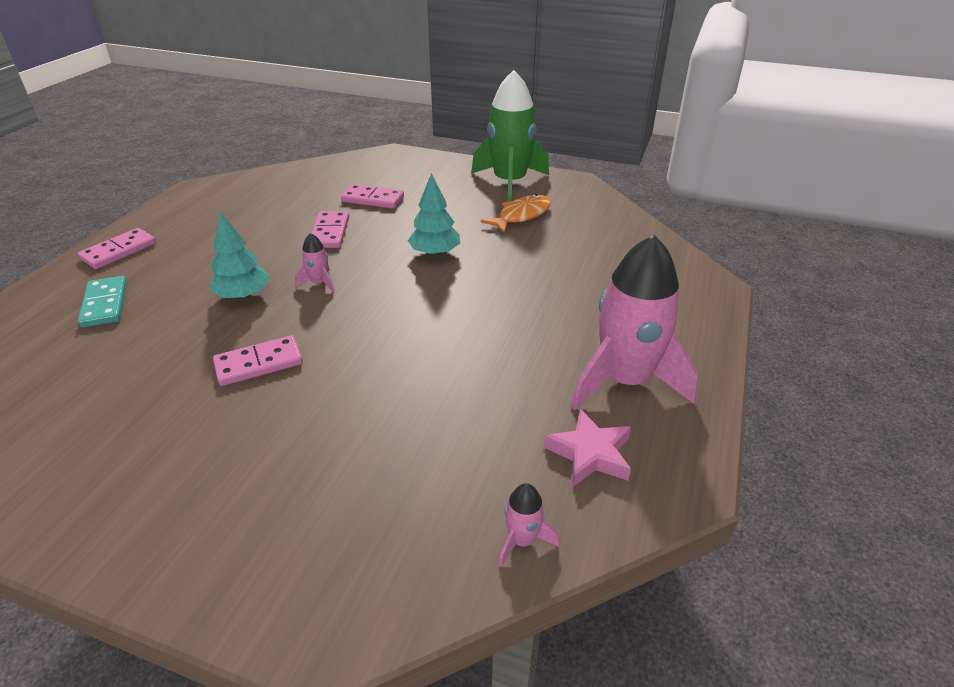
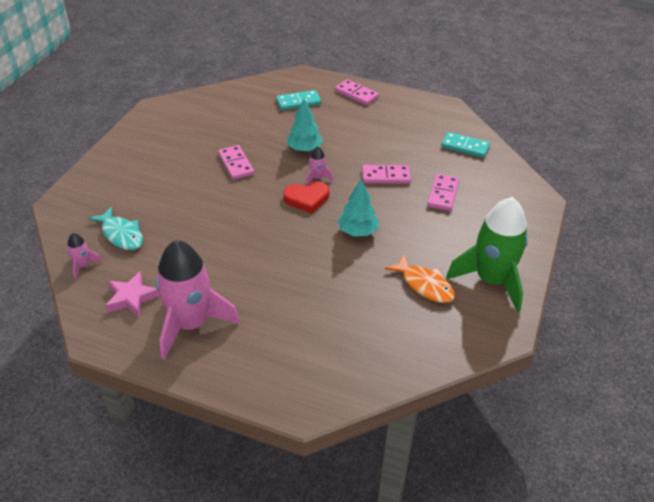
camera: 90 degrees right, 5 degrees up
(287, 182) = (465, 147): none -> turquoise domino
(365, 291) = (307, 199): none -> red heart
(434, 494) = (121, 234): none -> turquoise fish

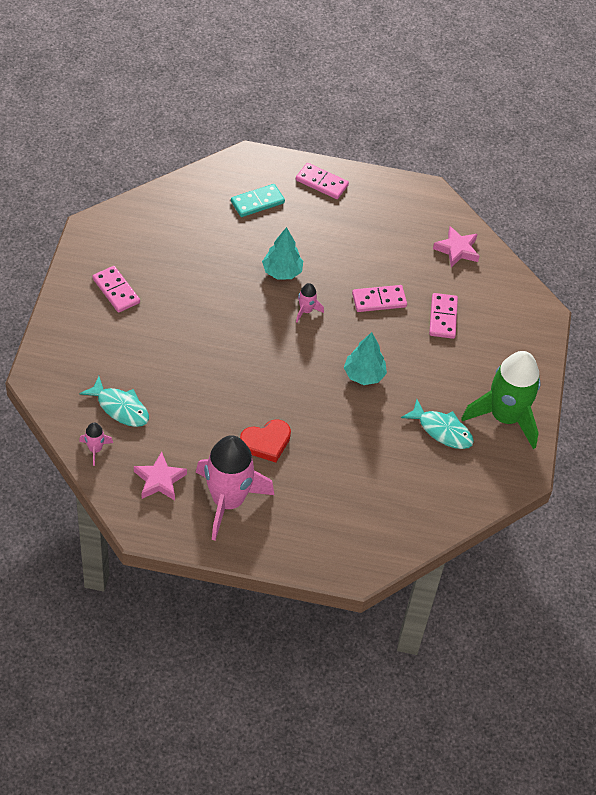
camera: 15 degrees left, 10 degrees up
(236, 164) = (212, 301): pink domino -> pink domino (116, 291)
(307, 199) = (302, 340): red heart -> red heart (266, 442)
(424, 285) = (442, 430): orange fish -> turquoise fish
(465, 147) = (457, 250): turquoise domino -> pink star

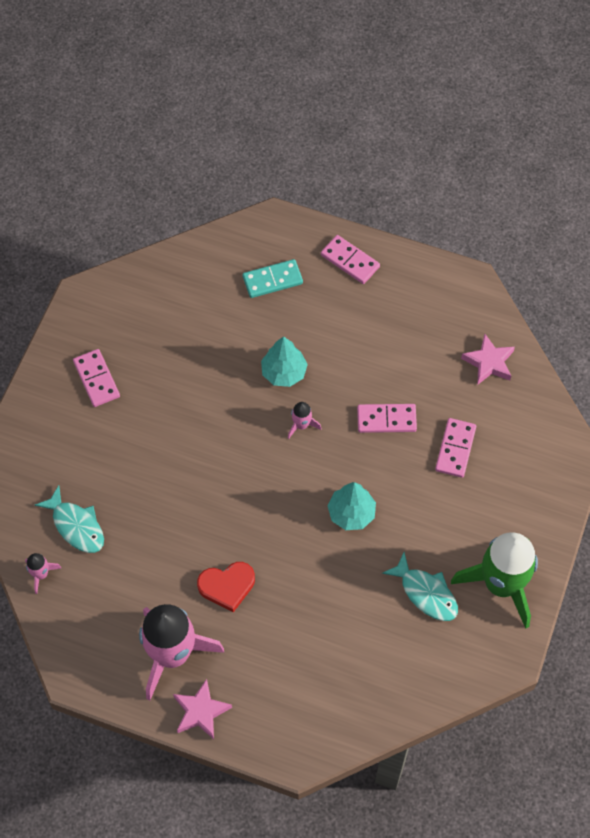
camera: 15 degrees right, 10 degrees up
(159, 480) = (103, 620): pink star -> pink star (200, 711)

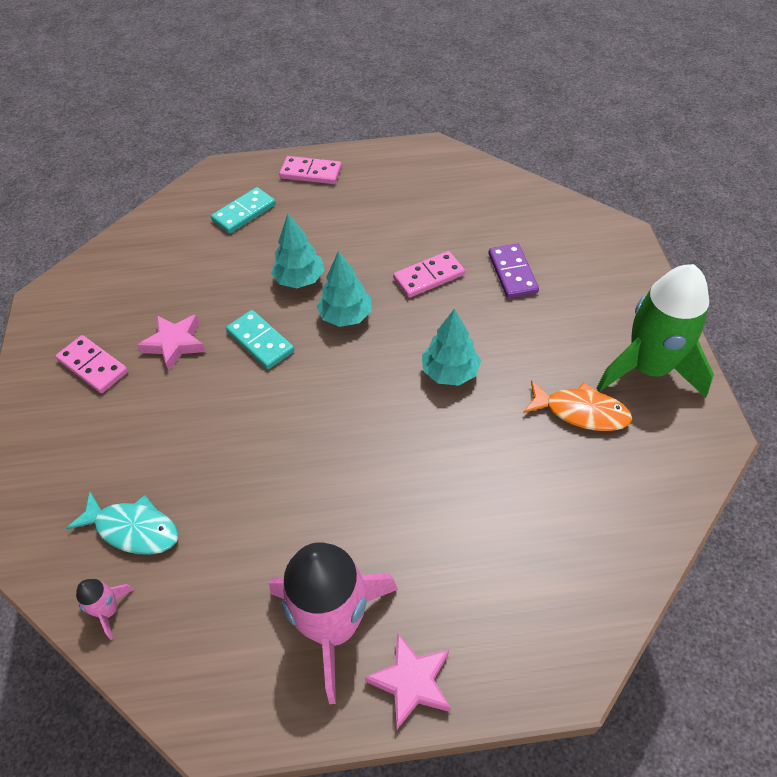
camera: 25 degrees left, 10 degrees down
(226, 417) = (260, 341): none -> turquoise domino
(227, 586) = (357, 510): red heart -> none
(301, 425) = (346, 316): pink rocket -> turquoise tree
(426, 593) = (581, 412): turquoise fish -> orange fish
(455, 449) = (512, 273): pink domino -> purple domino
(489, 362) = (491, 196): pink star -> pink star (175, 344)

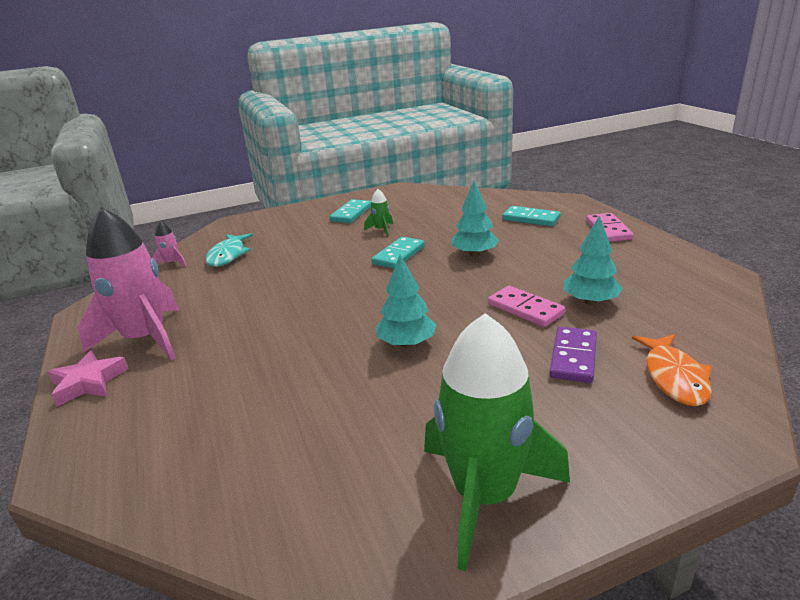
camera: 75 degrees right, 25 degrees down
(93, 366) = (351, 213): pink domino -> turquoise domino
(175, 344) = (381, 230): pink star -> green rocket
(346, 316) = (446, 281): turquoise tree -> turquoise tree (590, 301)
(512, 273) = (573, 357): purple domino -> purple domino turned 45 degrees counterclockwise
(581, 412) = (387, 440): orange fish -> orange fish (674, 377)

